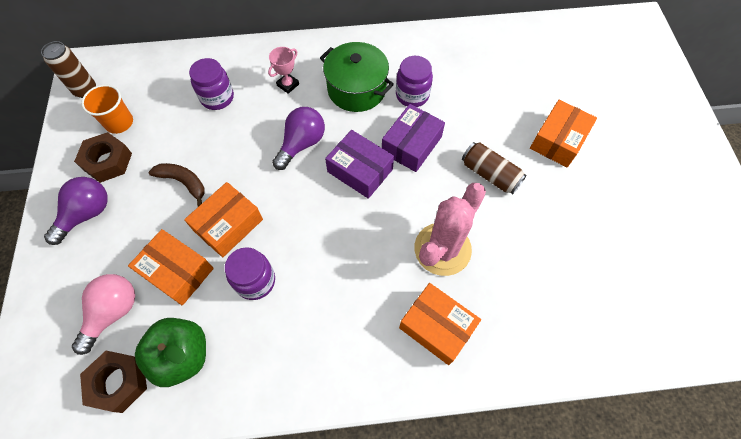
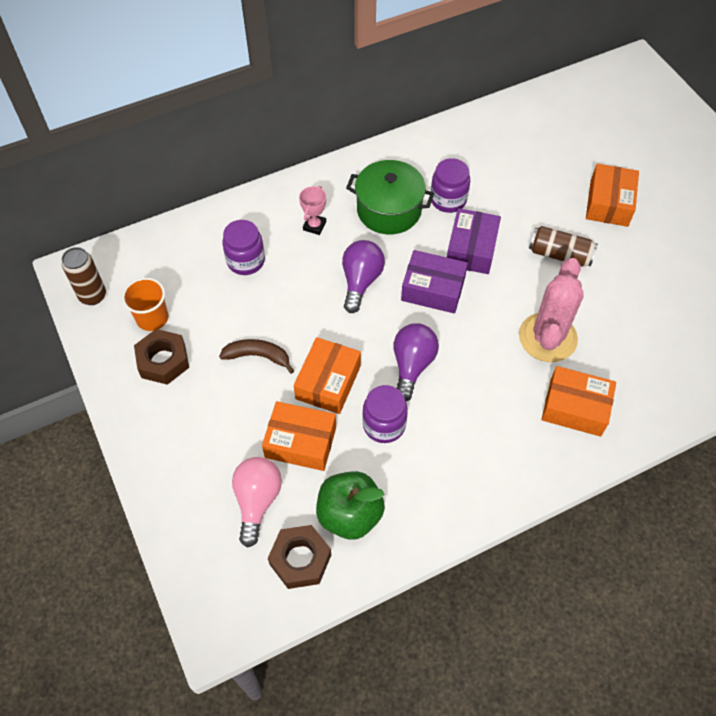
camera: 20 degrees left, 5 degrees down
(87, 214) = (172, 419): purple light bulb -> purple light bulb (412, 365)

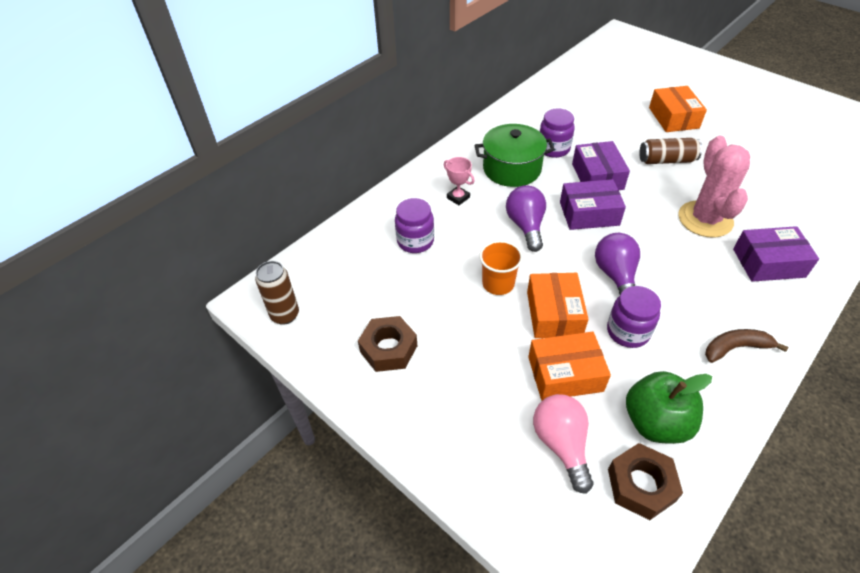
camera: 20 degrees left, 10 degrees down
(152, 318) = (355, 315): orange cup -> orange cup (498, 284)
(258, 356) = (476, 314): brown banana -> brown banana (735, 348)
(314, 226) = (458, 197): pink trophy -> pink trophy turned 45 degrees counterclockwise
(575, 408) = (768, 263): orange box -> purple box

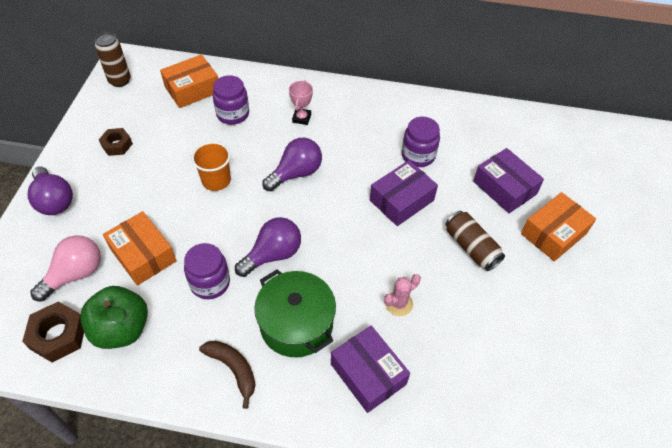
camera: 55 degrees right, 5 degrees up
(388, 348) = (117, 145): brown nut -> brown nut, size x0.66
(436, 435) = (54, 200): none -> purple light bulb
(512, 169) = (365, 137): green pot -> green pot (296, 324)
(554, 314) = (203, 227): orange box -> orange box (192, 89)
(589, 213) = (343, 211): purple box -> purple box (504, 188)
(705, 219) = (399, 304): pink cactus -> pink cactus, size x0.48

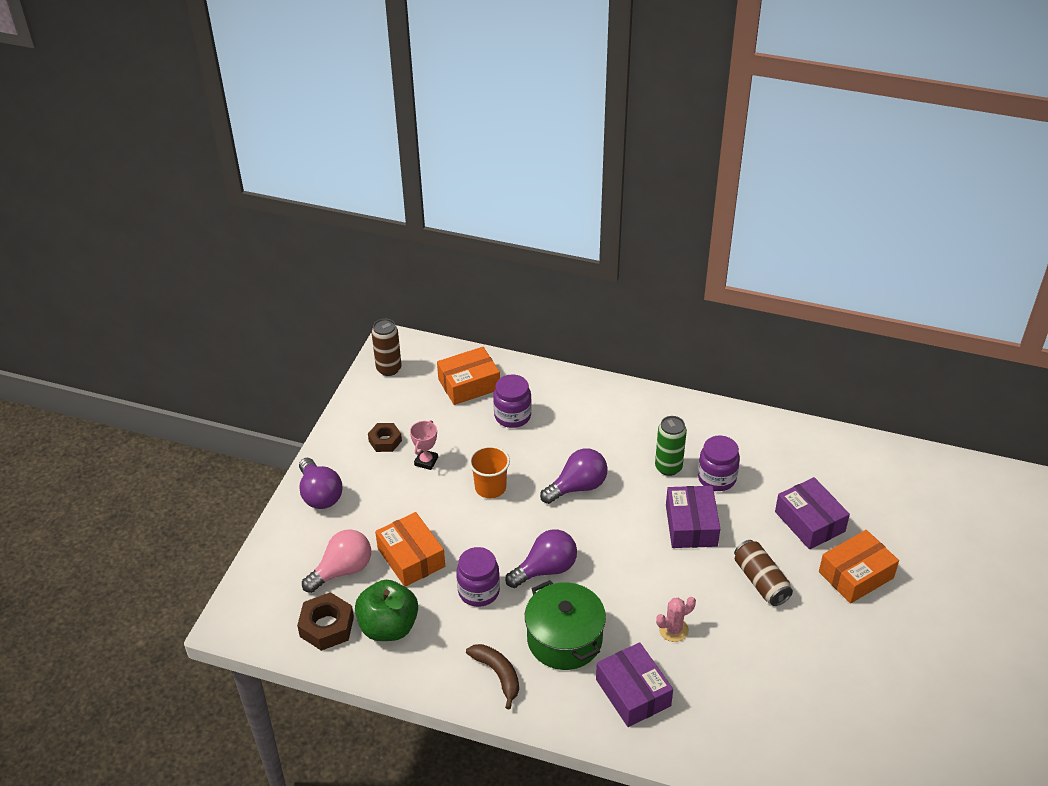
camera: 10 degrees right, 10 degrees down
(301, 118) = (589, 426): pink trophy -> pink trophy (426, 461)
(374, 149) = (668, 467): none -> green can
(401, 200) = (691, 525): purple box -> purple box turned 60 degrees counterclockwise

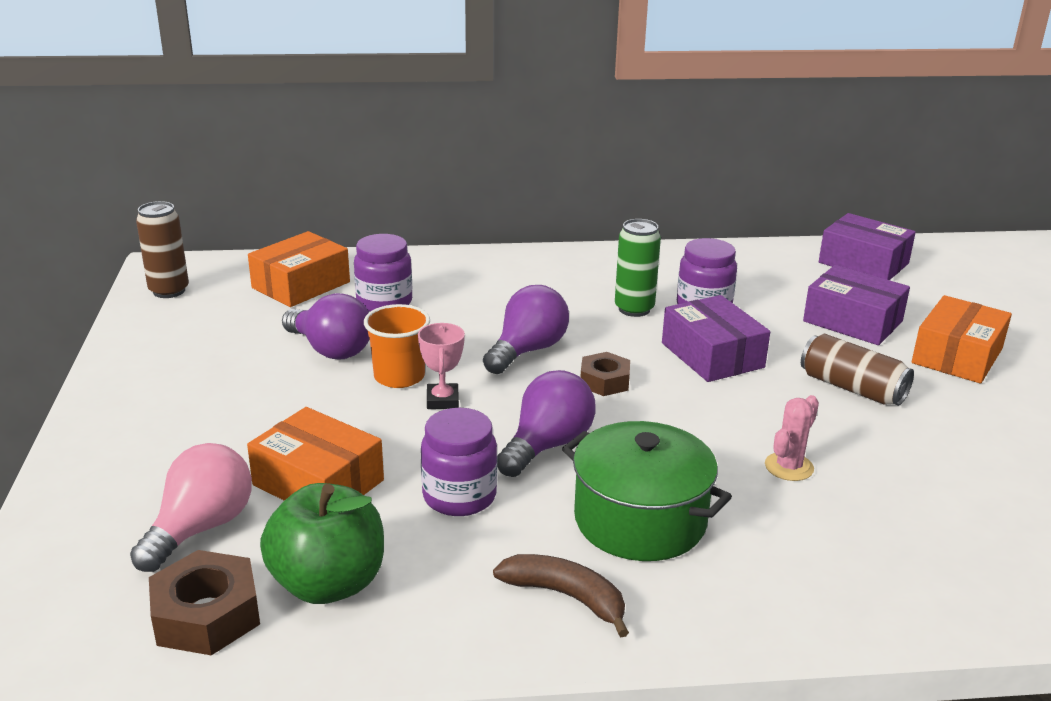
camera: 25 degrees left, 15 degrees down
(320, 494) = (114, 442): purple light bulb -> purple light bulb (330, 350)
(385, 441) = (201, 361): brown nut -> brown nut (604, 381)
(426, 461) = (280, 370): pink trophy -> pink trophy (442, 400)
(633, 692) = (799, 558): purple box -> purple box (863, 263)

